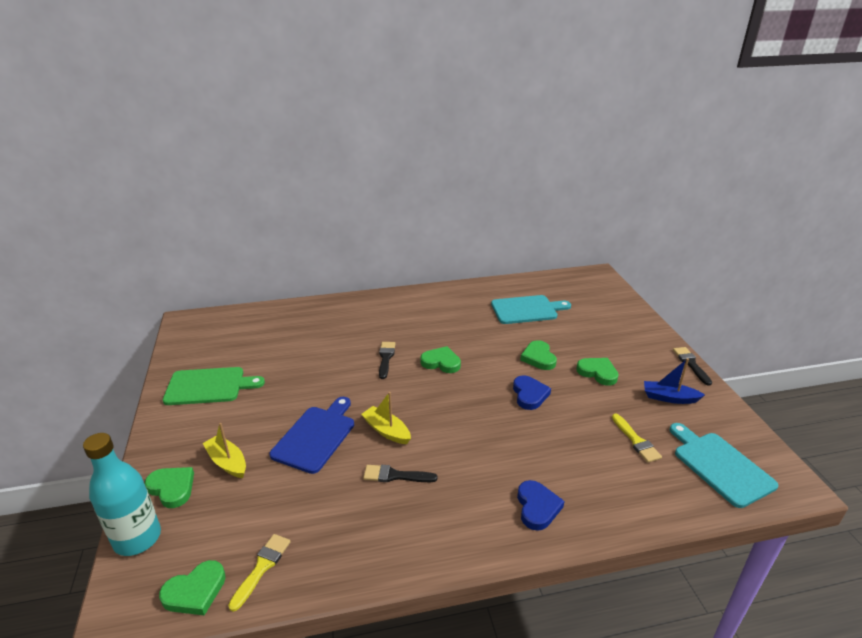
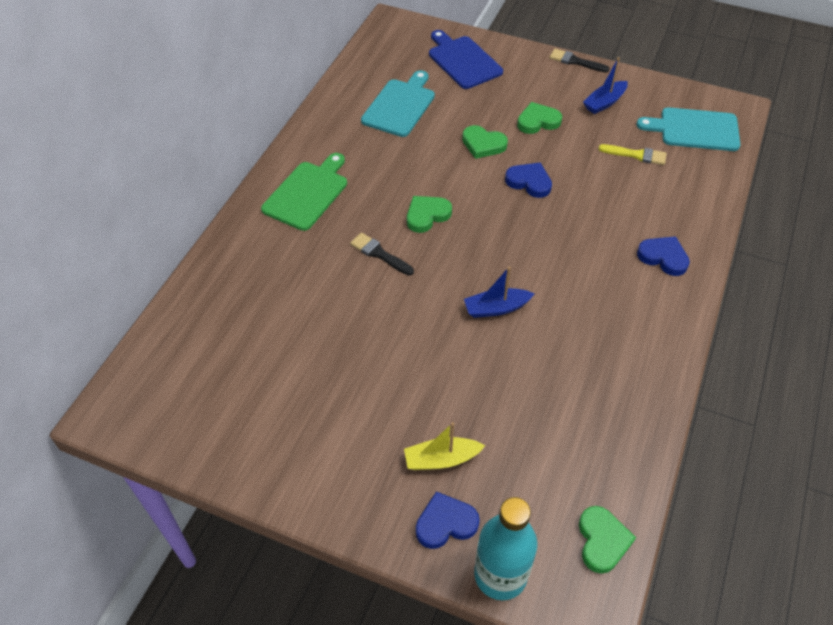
camera: 55 degrees left, 20 degrees up
(172, 488) = (445, 523): green heart -> blue heart
(209, 386) = (287, 434): green cutting board -> green cutting board (307, 193)
(262, 567) = (606, 478): yellow brush -> none
(316, 436) = (460, 367): blue cutting board -> blue cutting board (463, 61)
(386, 431) = (496, 308): yellow boat -> blue boat
(395, 476) = (562, 331): black brush -> none

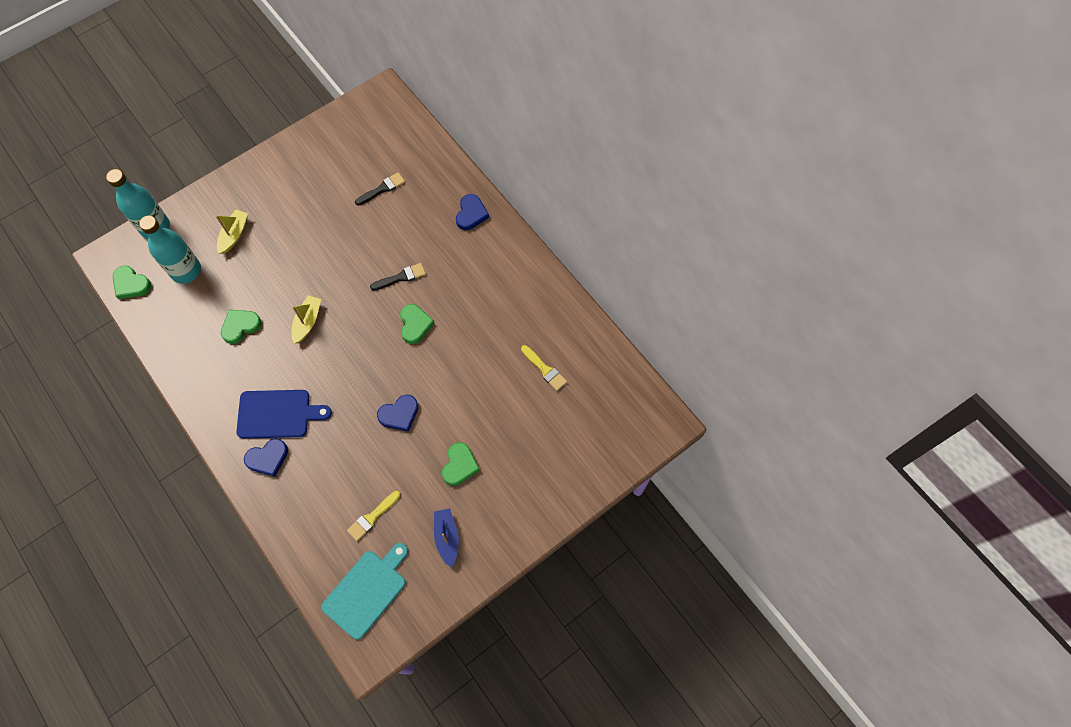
camera: 120 degrees right, 15 degrees up
(307, 193) = (488, 260): green cutting board -> none
(400, 106) = (545, 369): turquoise cutting board -> yellow brush
(445, 523) = (199, 218): blue heart -> blue heart (471, 214)
(463, 61) = (574, 453): blue cutting board -> blue cutting board (278, 414)
(483, 144) = (460, 406): green heart -> green heart (240, 326)
(496, 308) = (307, 322): blue boat -> yellow boat
(532, 483) = (186, 270): none -> turquoise bottle
(575, 61) = (515, 552): black brush -> black brush (382, 189)

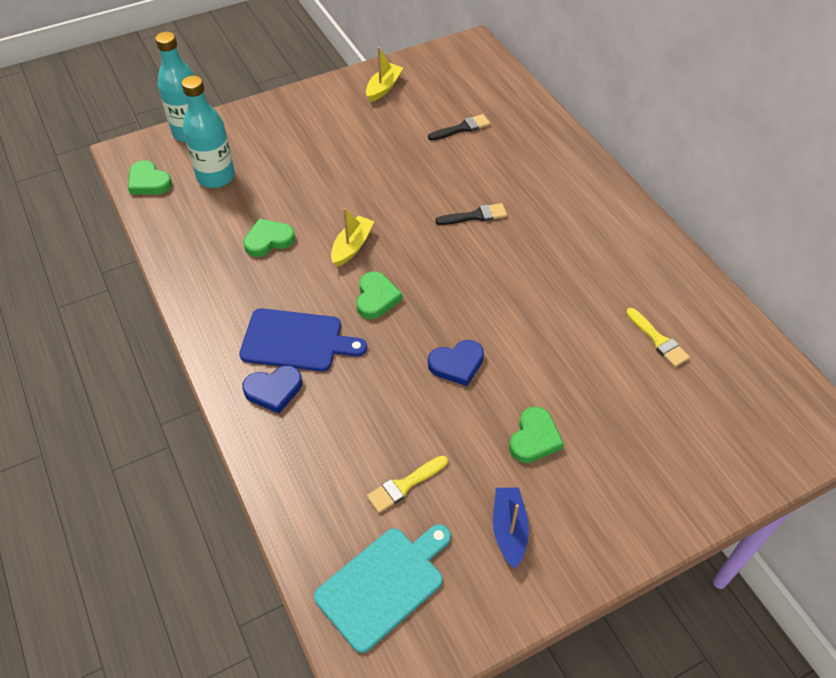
camera: 10 degrees right, 15 degrees down
(234, 235) = (280, 150): yellow boat -> yellow boat (383, 88)
(415, 325) = (487, 267): green heart -> green heart (376, 298)
(471, 214) = (568, 164): blue heart -> none

